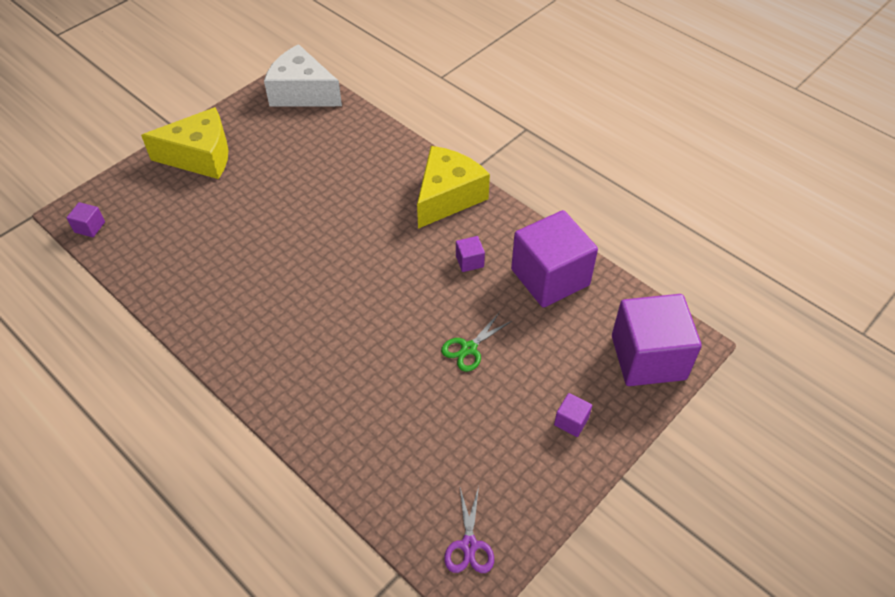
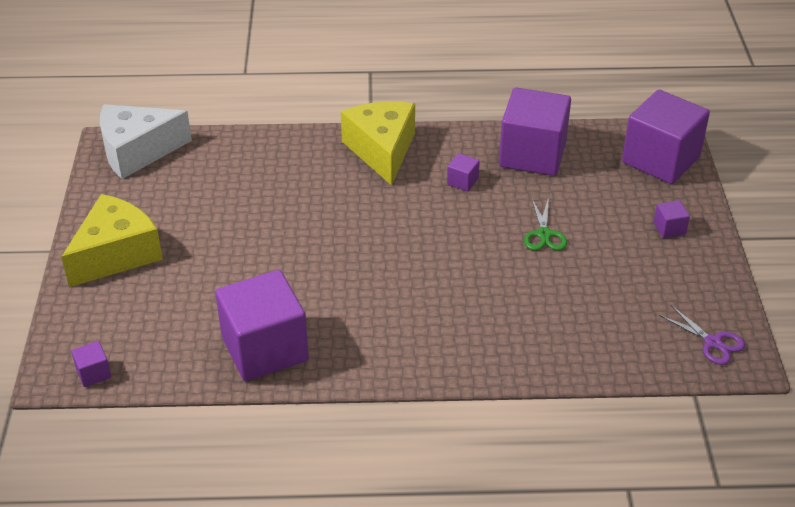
camera: 45 degrees left, 10 degrees down
(188, 287) = (265, 349): none -> purple cube

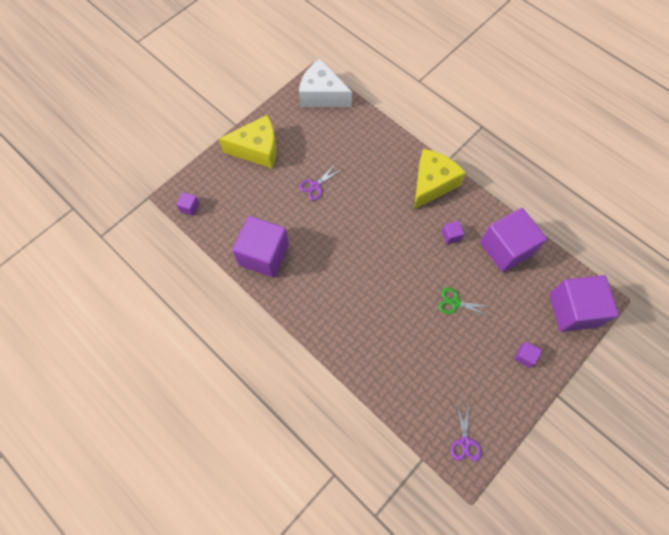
camera: 45 degrees right, 25 degrees up
(244, 240) = (315, 186): none -> purple scissors
(544, 234) = (455, 303): green scissors -> green scissors turned 60 degrees clockwise

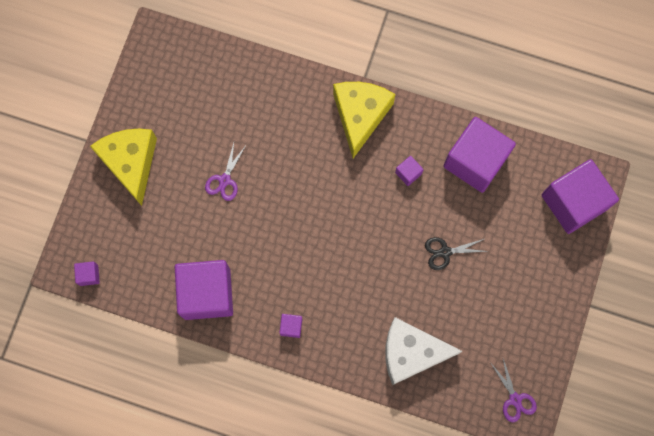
camera: 25 degrees left, 10 degrees up
(257, 149) = (130, 163): yellow cheese -> yellow cheese turned 75 degrees counterclockwise
(322, 95) = (173, 52): white cheese -> white cheese (411, 353)
(455, 303) = (445, 252): green scissors -> black scissors
(524, 356) = (541, 279): purple cube -> purple cube (291, 326)

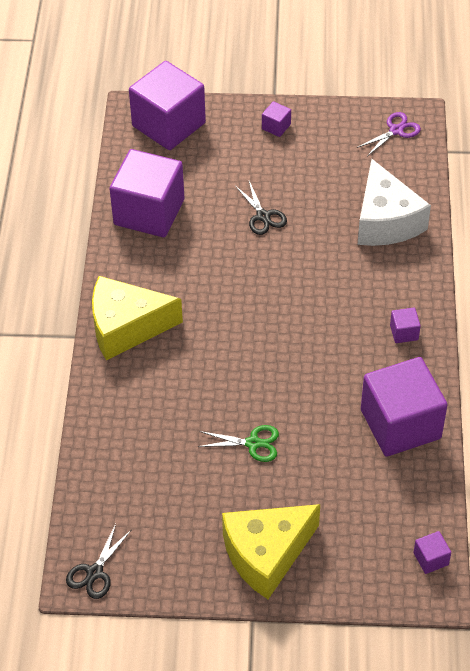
camera: 105 degrees left, 25 degrees down
(155, 47) = (95, 572): none -> black scissors
(225, 180) = (253, 443): purple scissors -> green scissors
(408, 173) = (183, 267): purple cube -> purple cube (276, 127)

